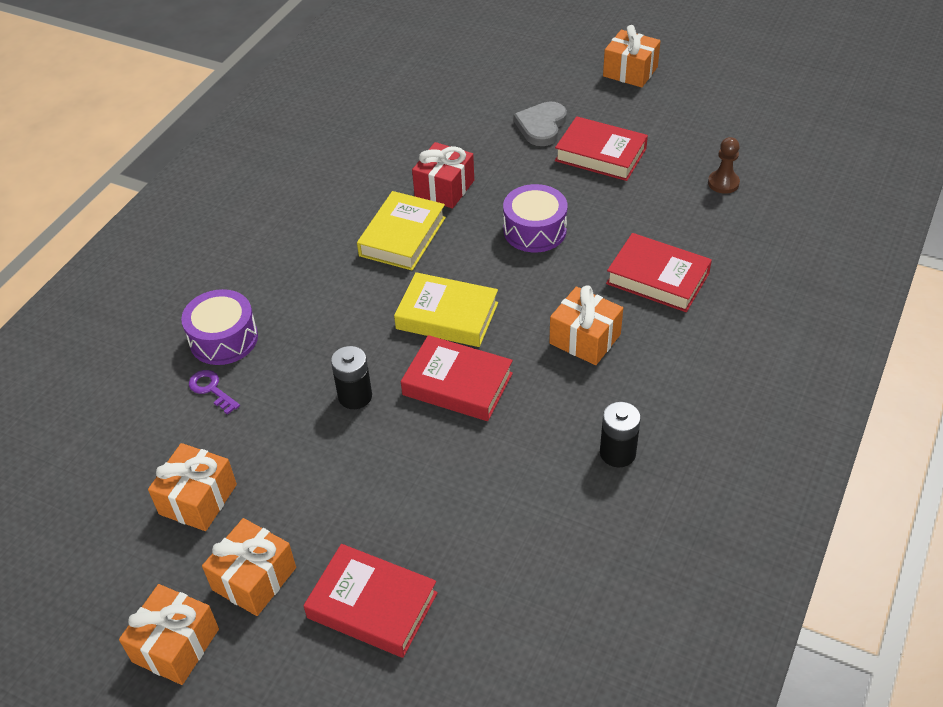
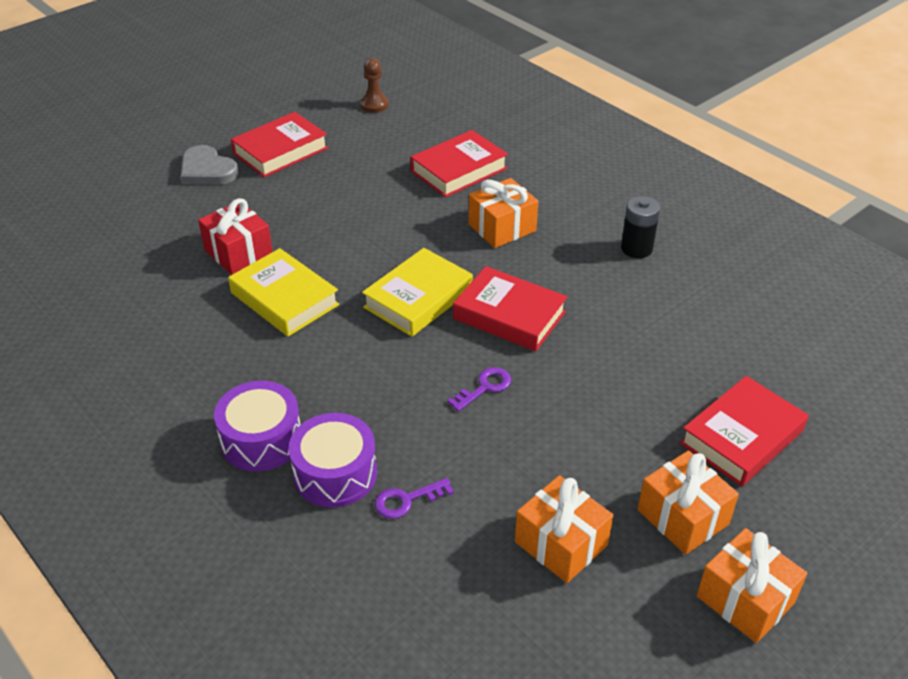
camera: 70 degrees left, 5 degrees down
(355, 396) = (484, 387): black battery -> purple key
(457, 384) = (509, 315): red book -> red book turned 75 degrees clockwise
(534, 230) = (347, 215): purple drum -> purple drum (261, 439)
(630, 71) = (184, 102): orange gift -> none

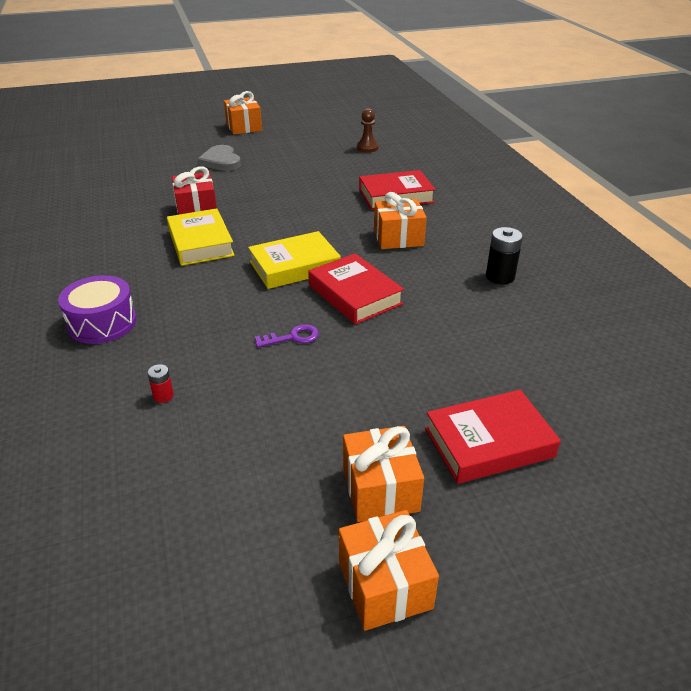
camera: 25 degrees right, 5 degrees down
(280, 151) = (279, 160): red book -> none
(335, 473) = (130, 360): purple drum -> none
(407, 500) = (163, 396): purple key -> red battery
(561, 543) = (254, 471): orange gift -> orange gift (244, 127)

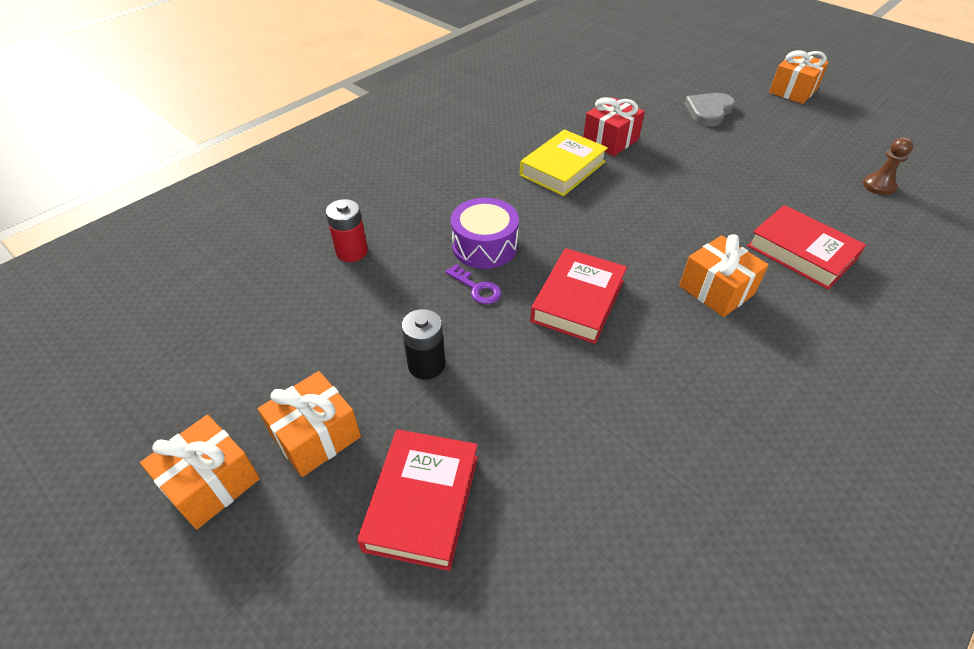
camera: 60 degrees right, 10 degrees up
(102, 323) = (412, 177): purple drum -> purple drum (484, 246)
(163, 396) = (352, 251): red battery -> red battery, size x1.81
(294, 266) = (585, 239): yellow book -> none
(488, 442) = (422, 502): red book -> red book turned 60 degrees clockwise
(500, 277) = (732, 411): black battery -> black battery (426, 365)

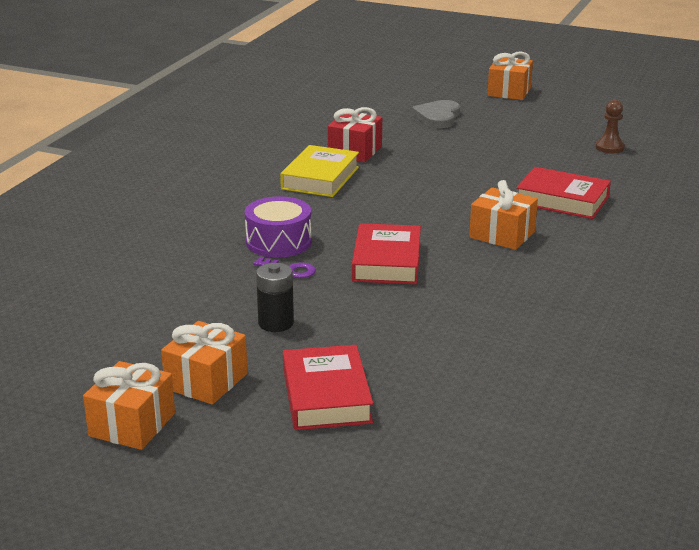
camera: 20 degrees left, 20 degrees down
(352, 251) = (149, 267): red battery -> none

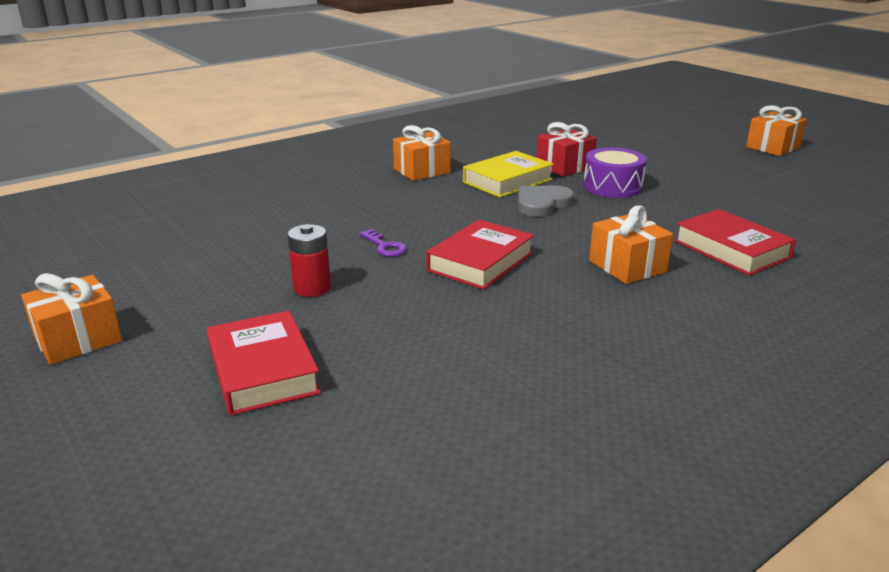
camera: 30 degrees right, 0 degrees up
(206, 381) = (186, 321): orange gift -> orange gift (422, 171)
(276, 323) = (312, 288): black battery -> red battery
(278, 242) = (406, 222): purple drum -> purple drum (612, 186)
(326, 396) = (263, 370): red book -> red book turned 45 degrees counterclockwise
(438, 117) = (675, 155): grey heart -> grey heart (542, 204)
(609, 147) = (839, 213): brown pawn -> none

